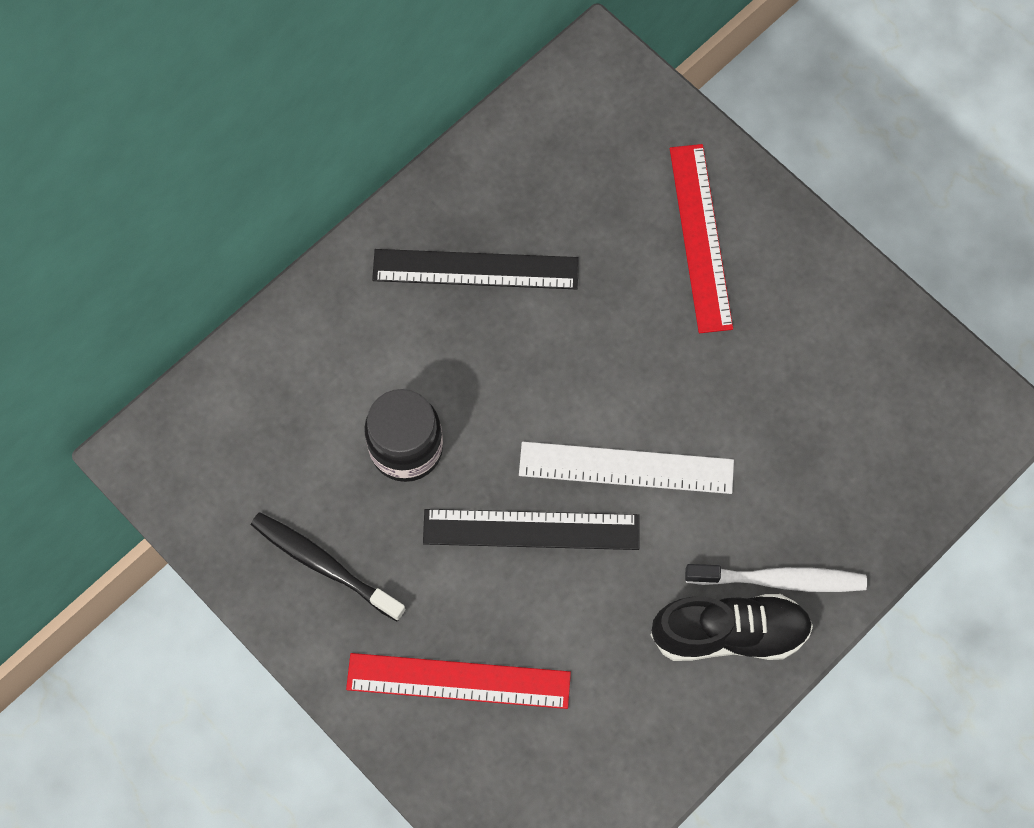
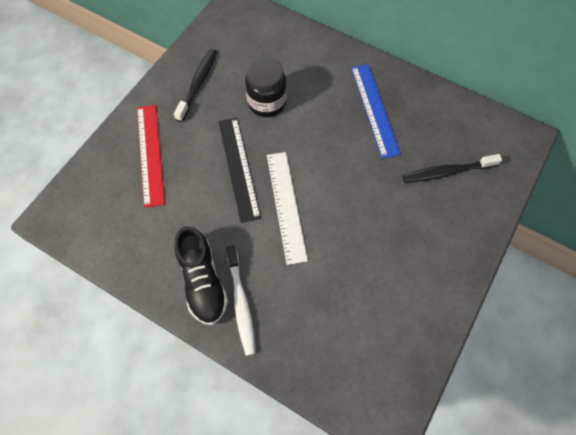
camera: 75 degrees right, 5 degrees down
(475, 269) = (374, 109): black ruler -> blue ruler
(630, 196) = (447, 172): none -> black toothbrush
(700, 237) = (438, 213): red ruler -> none

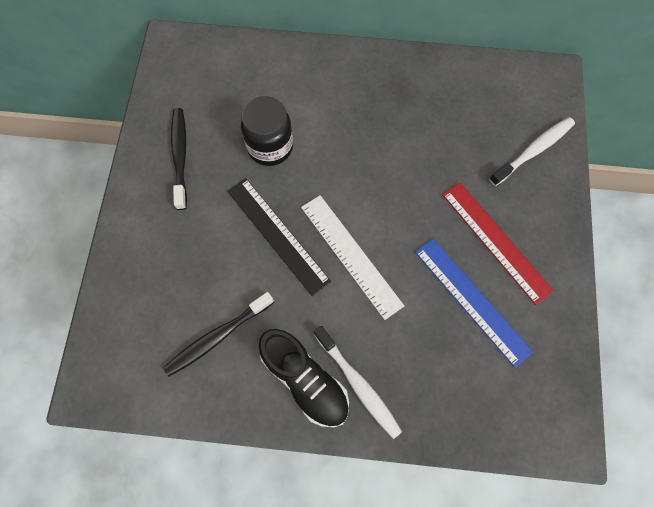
camera: 25 degrees left, 5 degrees up
(150, 154) = (169, 262): red ruler -> red ruler (496, 241)
(374, 109) = (389, 107): blue ruler -> blue ruler (472, 300)
(447, 172) = (497, 146): black toothbrush -> black toothbrush (218, 336)
(476, 188) = (533, 151): none -> white toothbrush

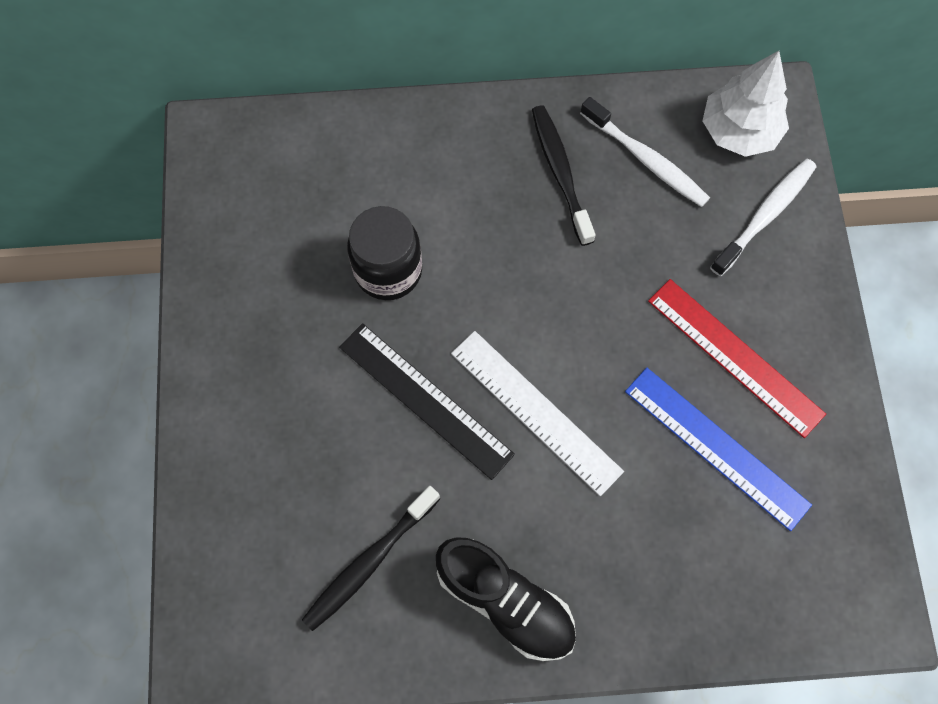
camera: 10 degrees left, 0 degrees up
(180, 157) = (259, 307): black toothbrush -> black toothbrush (560, 173)
(358, 383) = (579, 593): white toothbrush -> white toothbrush (645, 159)
(524, 93) = (739, 131): none -> white tree

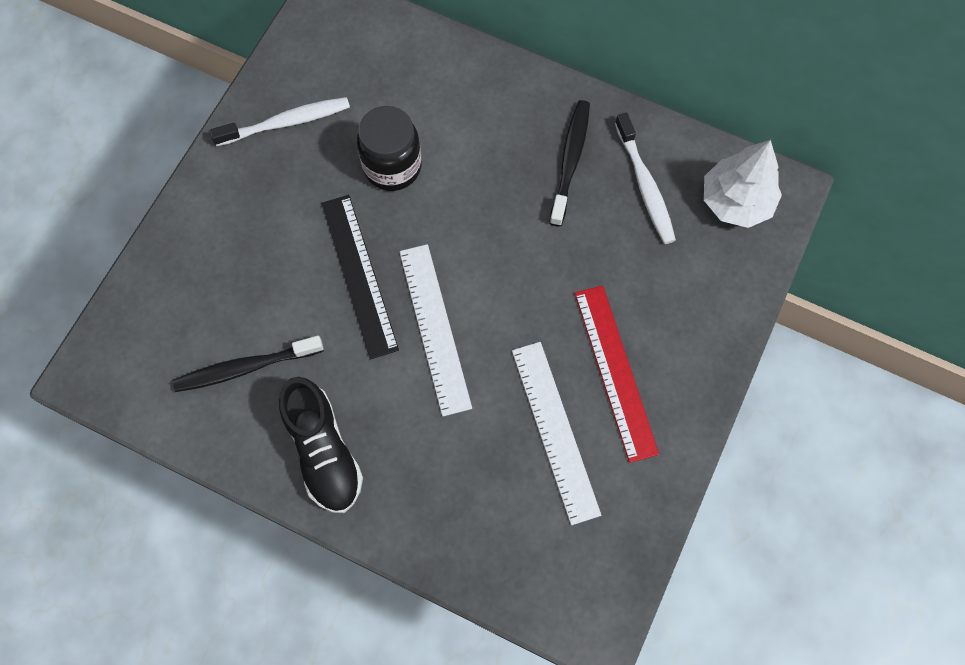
camera: 30 degrees right, 0 degrees up
(716, 447) = (555, 431): blue ruler -> white ruler
(764, 216) = (712, 278): white toothbrush -> white toothbrush (285, 123)

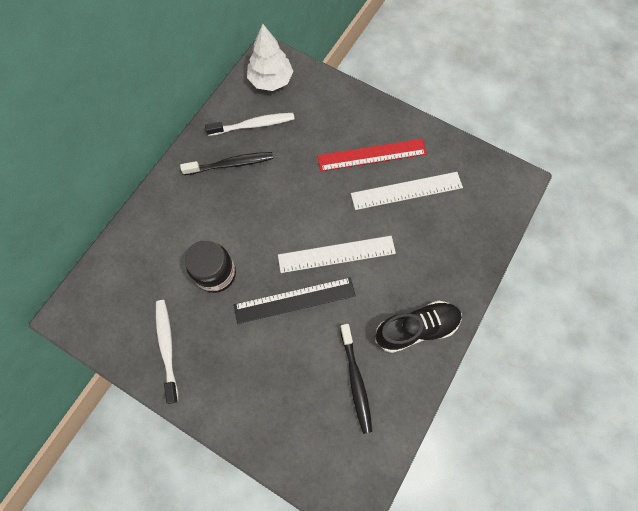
camera: 85 degrees left, 0 degrees up
(570, 161) = (230, 164): black toothbrush -> black toothbrush turned 150 degrees clockwise

